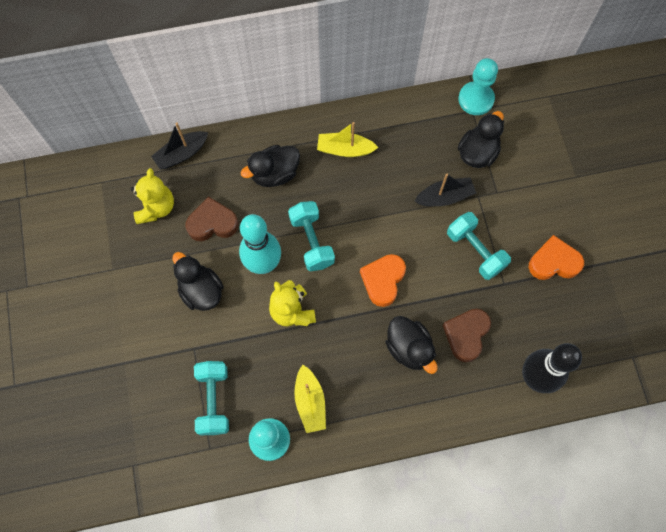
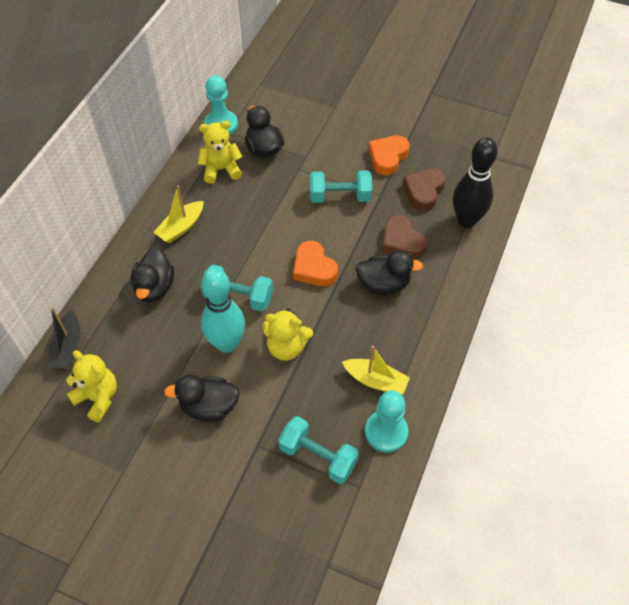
camera: 55 degrees left, 15 degrees down
(212, 223) = (155, 361): brown heart -> brown heart (423, 191)
(427, 135) = (221, 169): none -> yellow teddy bear
(444, 197) = (280, 189): black boat -> none

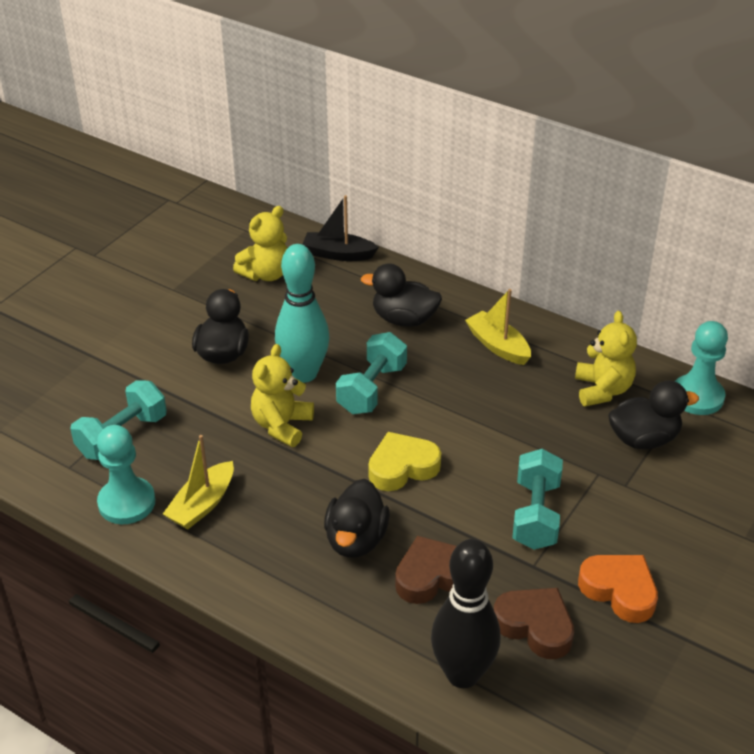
camera: 100 degrees right, 15 degrees down
(314, 268) = (402, 467): orange heart -> yellow heart

